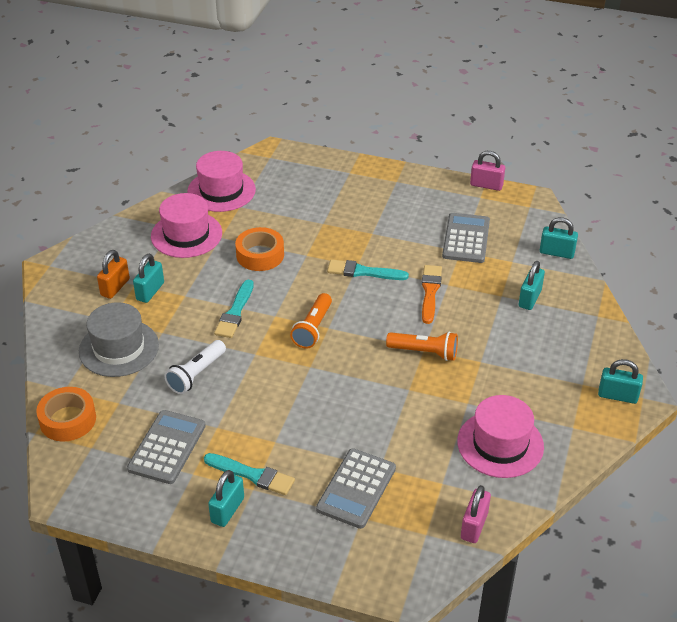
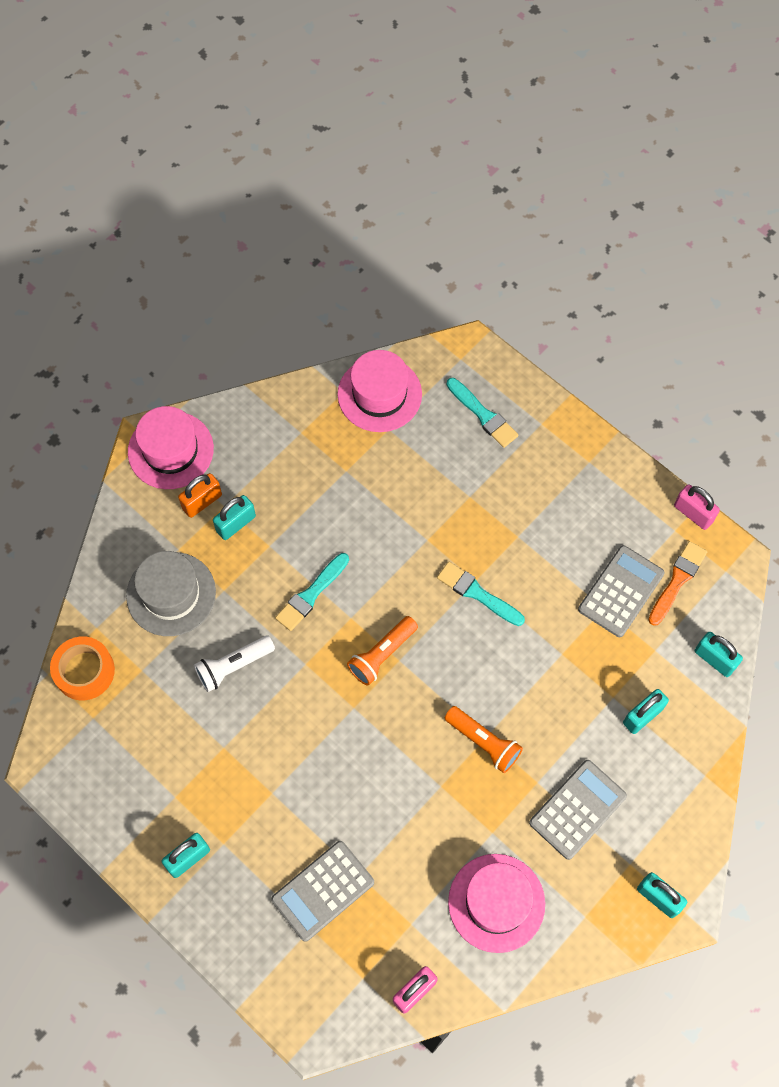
camera: 25 degrees right, 25 degrees up
(167, 447) = (164, 751): grey calculator -> grey calculator (577, 809)
(186, 235) = (310, 451): pink hat -> pink hat (170, 450)
(252, 475) = (231, 826): turquoise brush -> turquoise brush (483, 415)
(260, 255) = (376, 518): orange tape -> none
(430, 292) = (536, 656): orange brush -> orange brush (677, 580)

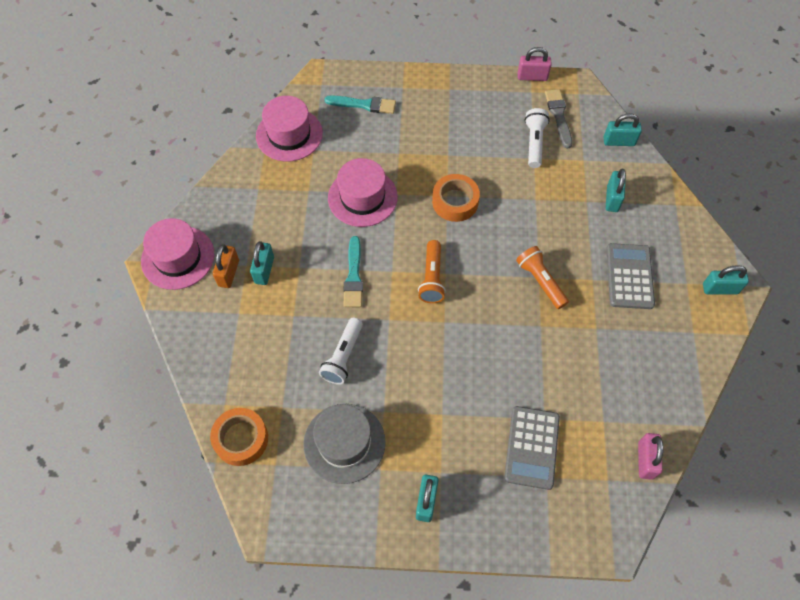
camera: 40 degrees left, 5 degrees down
(171, 594) = (259, 344): grey hat -> grey hat (344, 443)
(477, 593) = (455, 202): turquoise brush -> orange tape
(483, 742) = (540, 281): orange flashlight -> orange flashlight turned 120 degrees counterclockwise
(496, 903) = (638, 366): pink hat -> pink hat (362, 197)
(621, 591) = (534, 143): grey calculator -> white flashlight
(677, 580) = (558, 116): orange brush -> grey brush

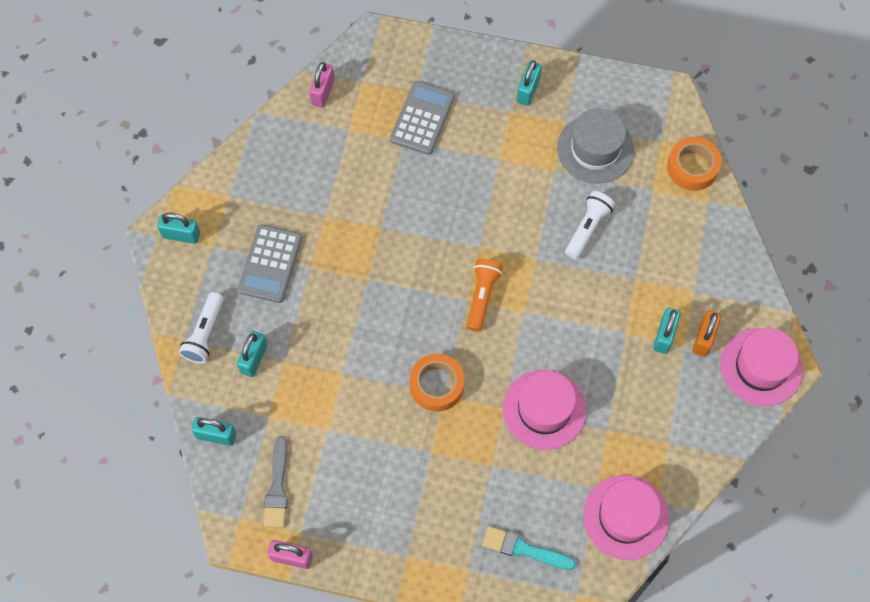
camera: 170 degrees left, 5 degrees up
(353, 276) = (566, 313): turquoise brush -> none
(534, 143) = (320, 451): white flashlight -> white flashlight (204, 333)
(540, 281) = (366, 274): orange flashlight -> none

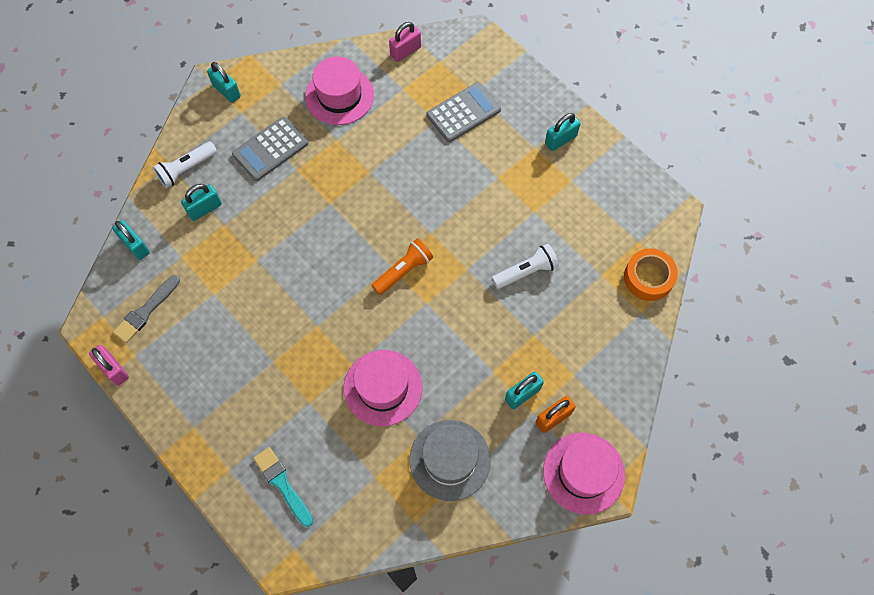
camera: 35 degrees right, 0 degrees up
(436, 385) = (317, 314): orange tape -> none
(595, 149) = (579, 215): grey hat -> grey hat (450, 460)
(625, 517) = (379, 516): pink hat -> pink hat (339, 96)

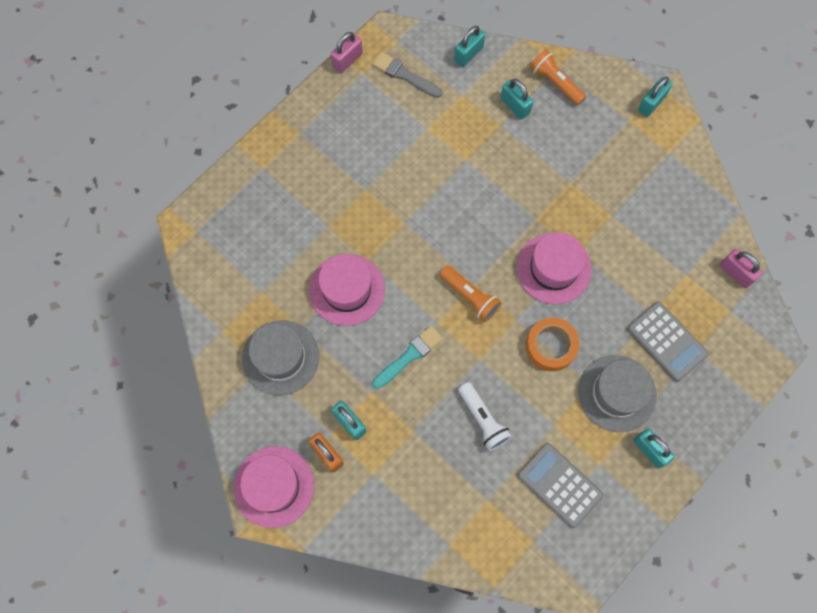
camera: 85 degrees right, 5 degrees up
(186, 169) = (555, 82): white flashlight -> orange flashlight
(270, 149) = (590, 154): grey calculator -> grey calculator (559, 485)
(282, 484) = (252, 213): turquoise brush -> turquoise brush (409, 356)
(339, 96) = (665, 212): pink hat -> pink hat (553, 268)
(508, 158) = (617, 393): none -> grey hat
(648, 277) = (490, 553): orange tape -> orange tape (550, 346)

